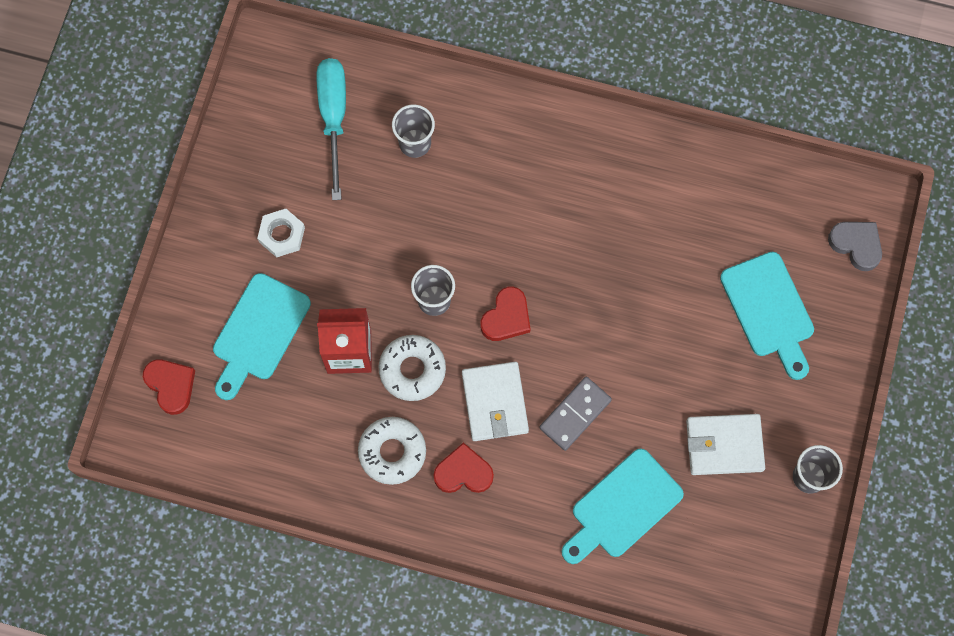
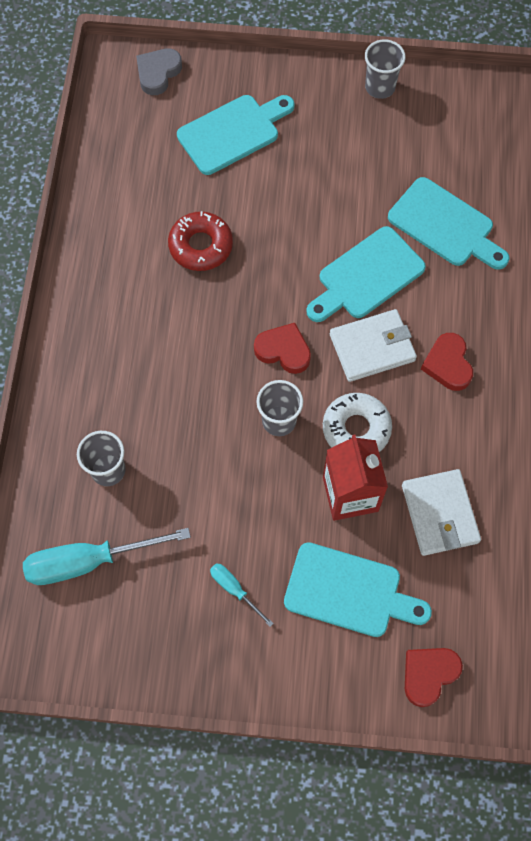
camera: 100 degrees left, 5 degrees down
(282, 235) = (234, 590): white nut -> turquoise screwdriver
(392, 452) = (444, 433): white donut -> none
(575, 414) = (367, 276): grey domino -> turquoise cutting board
(636, 257) = (201, 246): none -> red donut
(724, 445) = (367, 153): white wallet -> white wallet (440, 513)

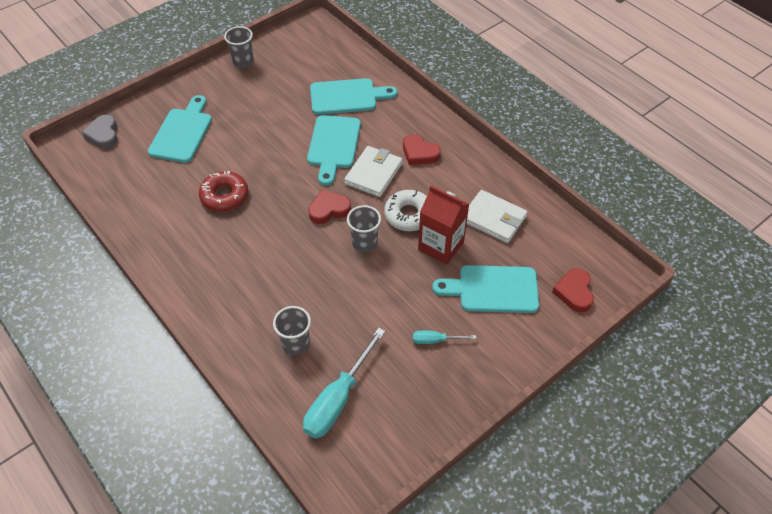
camera: 45 degrees left, 15 degrees down
(349, 591) = (493, 289): turquoise cutting board -> turquoise cutting board turned 150 degrees counterclockwise

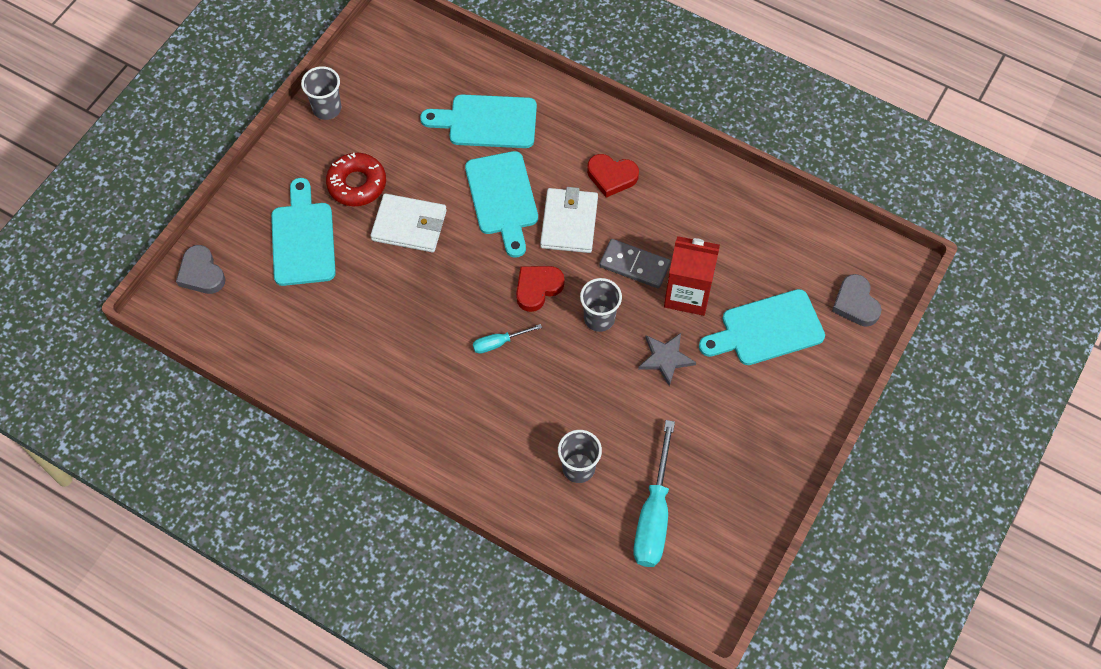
camera: 20 degrees left, 10 degrees up
(224, 196) = (403, 310): red donut -> red donut (357, 184)
(347, 96) = (487, 122): turquoise cutting board -> turquoise cutting board turned 150 degrees counterclockwise
(402, 286) = (665, 358): none -> grey star
(409, 215) = (634, 265): white donut -> grey domino
(435, 340) = (729, 411): turquoise screwdriver -> turquoise screwdriver (499, 343)
(493, 218) = (733, 239): white wallet -> white wallet (409, 225)
(574, 292) = (855, 303): red heart -> grey heart

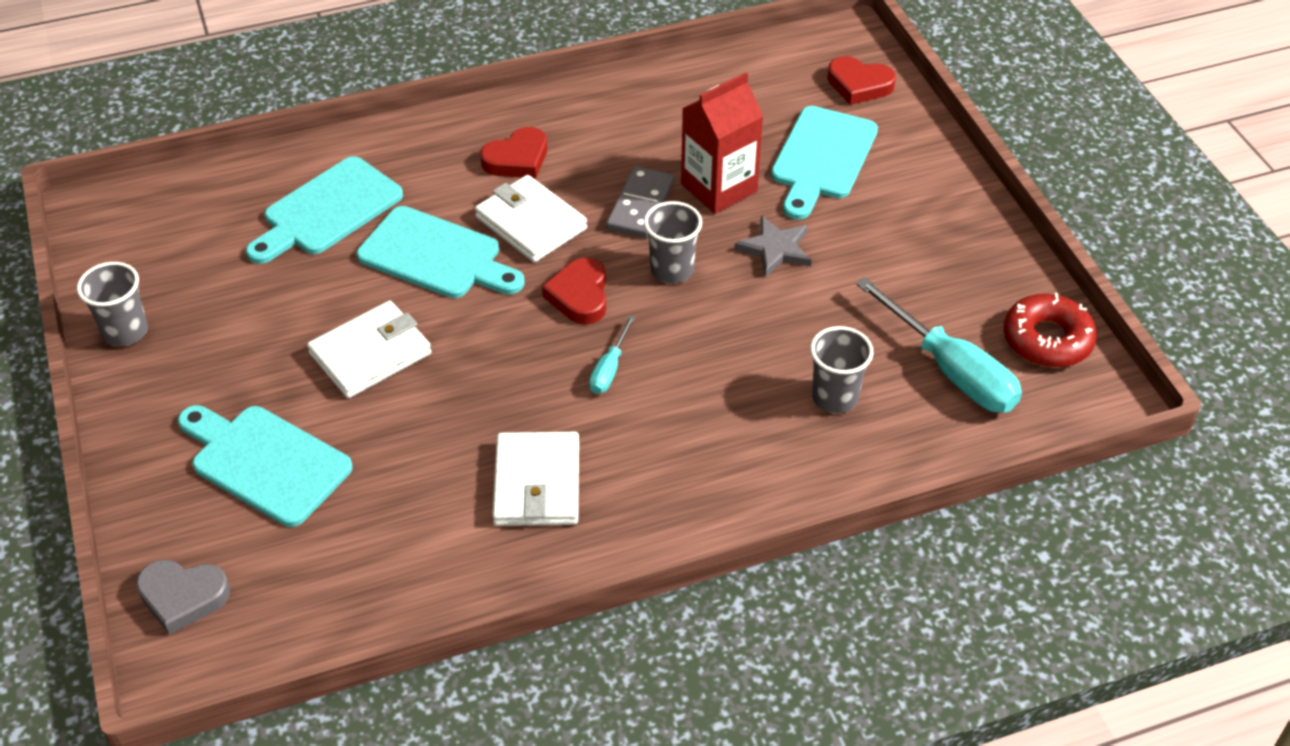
camera: 50 degrees left, 15 degrees down
(357, 184) = (258, 366): red donut -> red donut (1047, 339)
(394, 368) = (537, 483): none -> white wallet
(634, 265) = (640, 206): grey domino -> grey domino turned 45 degrees counterclockwise
(855, 303) = (859, 85): grey heart -> red heart

